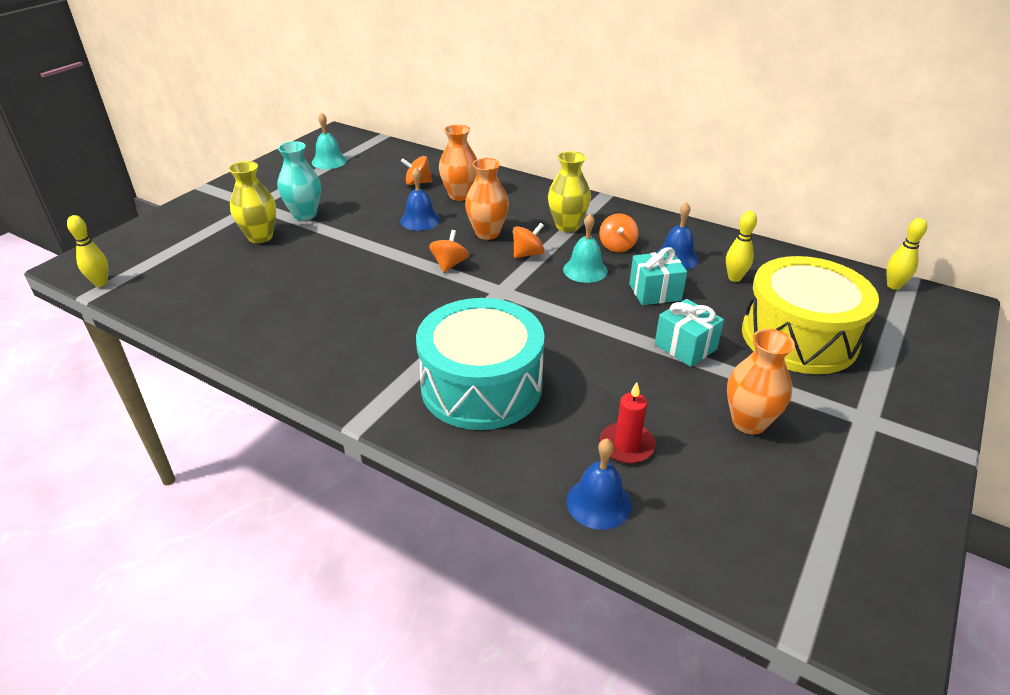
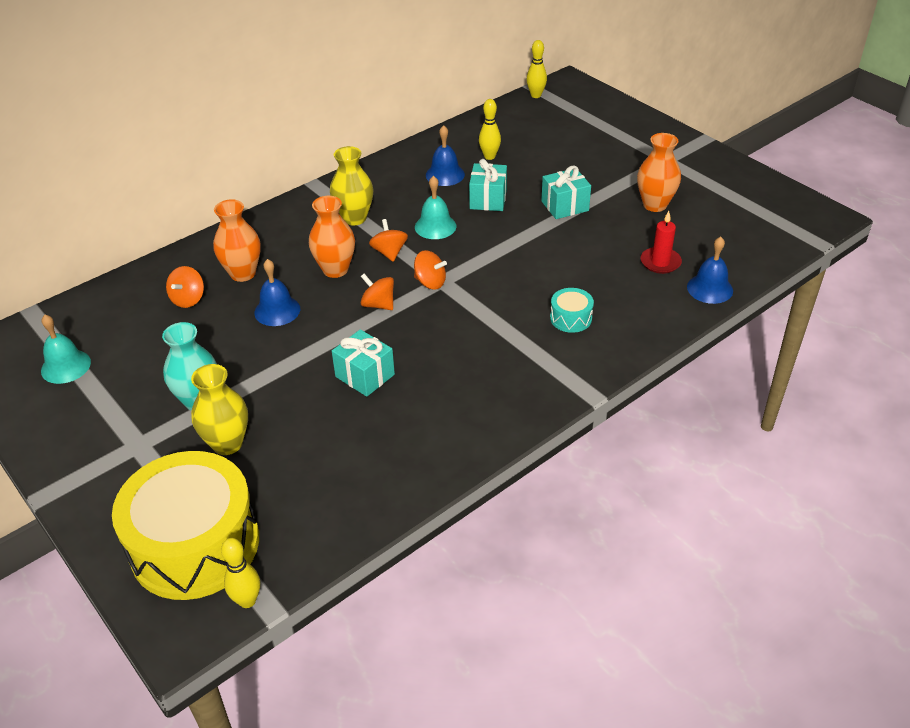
camera: 70 degrees left, 5 degrees up
(351, 278) = (365, 375): none -> turquoise gift
(481, 386) = (571, 318): turquoise drum -> turquoise drum, size x0.40
(617, 246) = (407, 199): orange spinning top -> orange spinning top (430, 282)
(799, 337) = (575, 154): yellow drum -> yellow drum (195, 544)

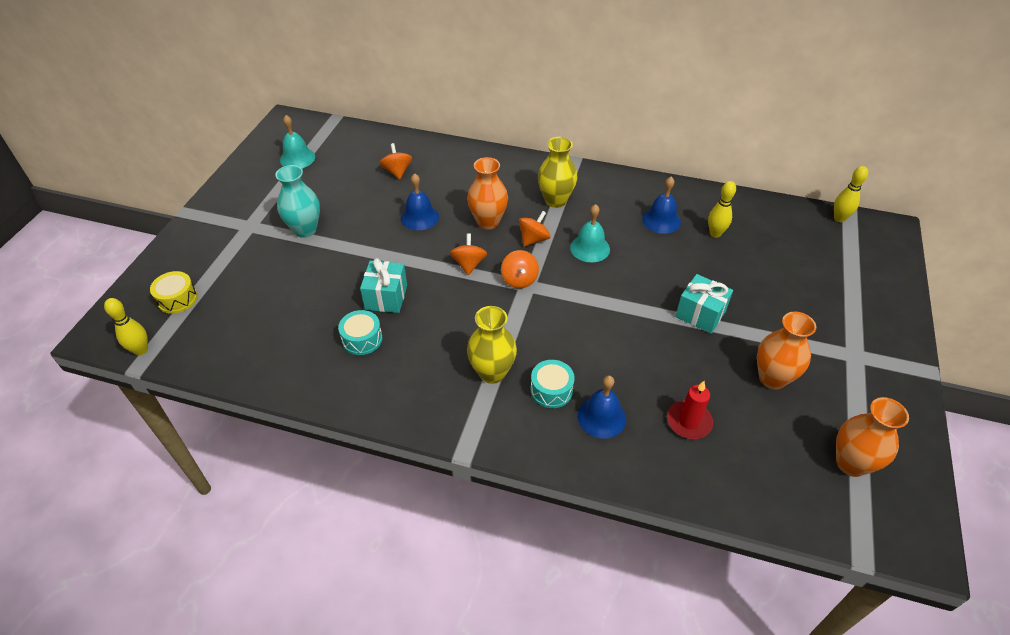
camera: 55 degrees right, 5 degrees up
(188, 299) = (397, 171): orange spinning top -> orange spinning top turned 90 degrees clockwise
(195, 544) = (177, 299): yellow drum -> yellow drum, size x0.40
(227, 443) = (274, 264): yellow vase -> yellow vase (492, 372)
(243, 273) = (444, 181): orange vase -> orange vase (851, 463)
(404, 412) = (362, 339): none -> turquoise drum
(488, 199) = (656, 261): turquoise gift -> none
(710, 288) = (687, 480): blue bell -> blue bell (601, 417)

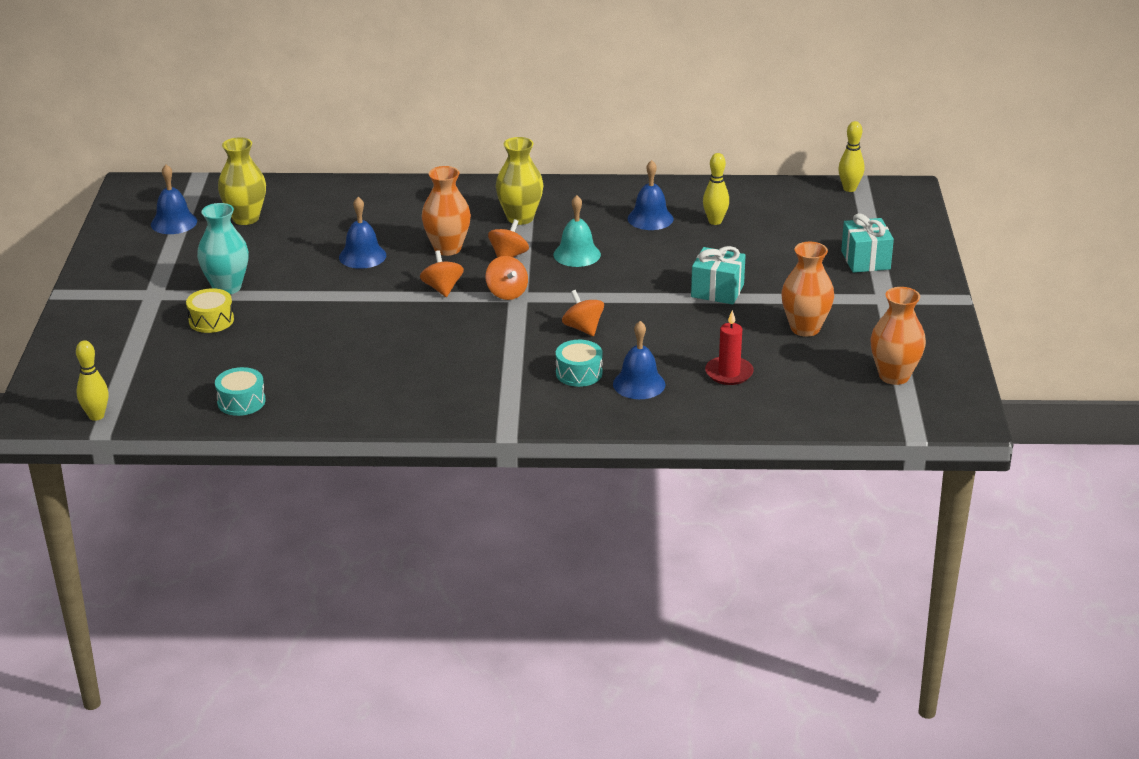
camera: 15 degrees left, 15 degrees down
(177, 299) = (109, 369): yellow drum -> yellow drum (211, 320)
(297, 158) = (174, 222): turquoise bell -> blue bell
(362, 339) = (351, 367): turquoise drum -> turquoise drum (241, 401)
(386, 297) = (360, 330): turquoise gift -> turquoise gift (865, 260)
(397, 171) = (311, 218): orange spinning top -> orange spinning top (583, 328)
(492, 372) = (509, 370): yellow vase -> yellow vase (245, 218)

